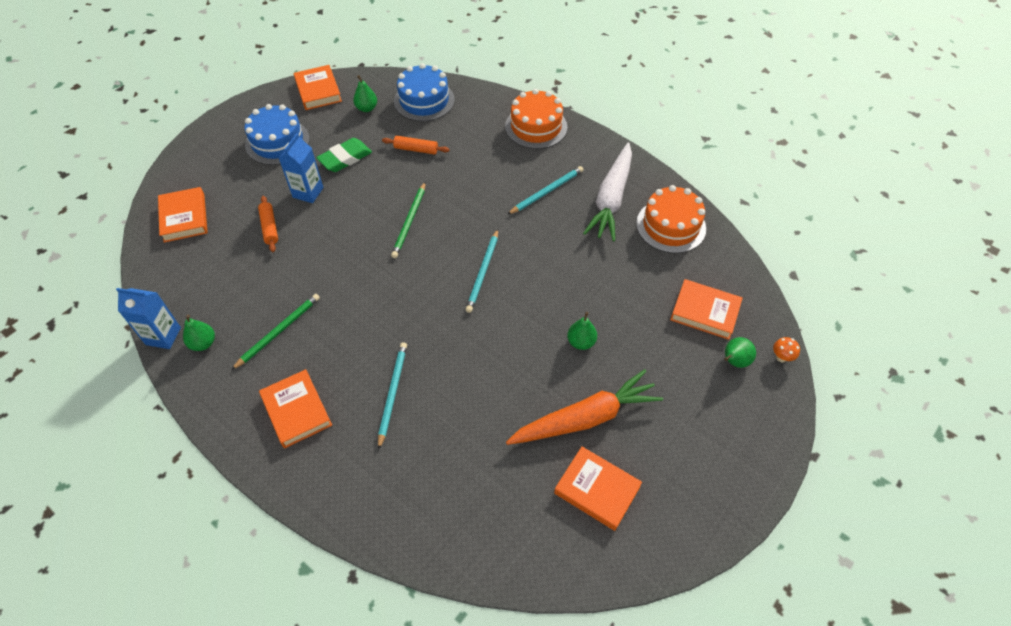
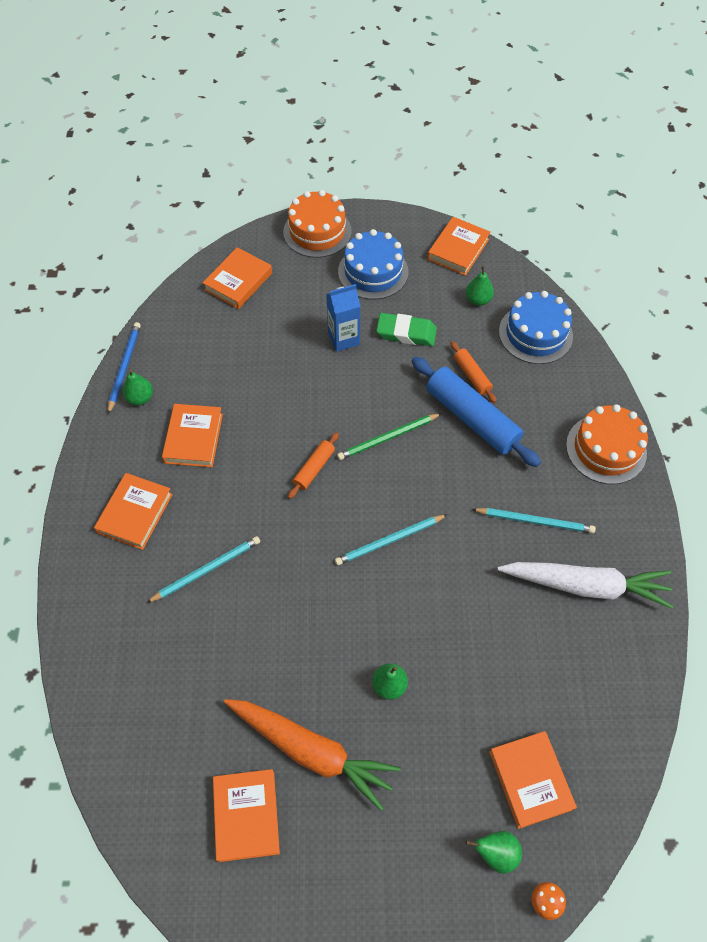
camera: 50 degrees right, 5 degrees up
(163, 336) = (124, 367): blue carton -> blue pencil
(269, 227) = (283, 344): orange rolling pin -> orange rolling pin (314, 468)
(279, 331) = (194, 438): green pencil -> orange book
(445, 171) = (471, 418): none -> blue rolling pin
(611, 199) = (585, 586): white carrot -> white carrot turned 150 degrees counterclockwise
(671, 226) = (608, 668): orange cake -> orange cake (317, 231)

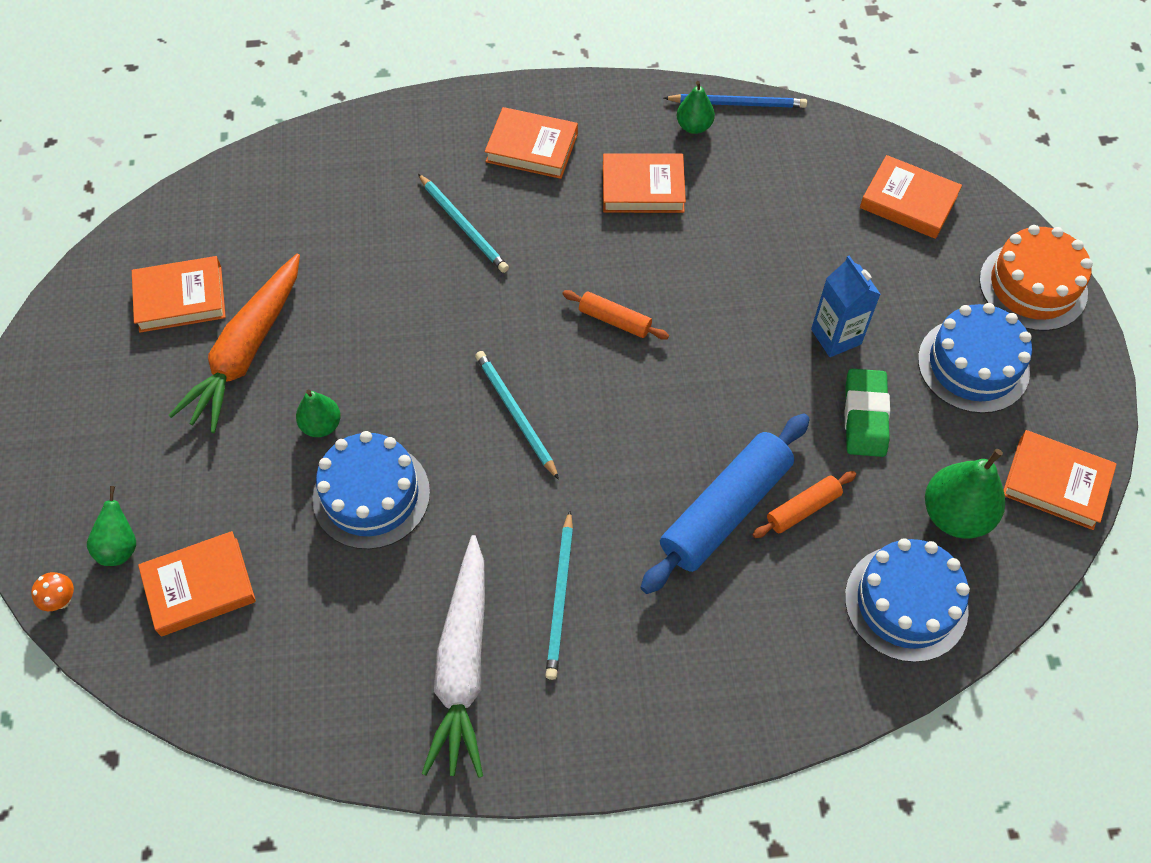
camera: 85 degrees right, 0 degrees up
(387, 438) = (674, 403): green pencil -> none
(453, 646) = (371, 495): none -> blue cake
(478, 300) = (955, 515): green pear -> green pear, size x1.68
(606, 449) = (698, 705): orange cake -> none

